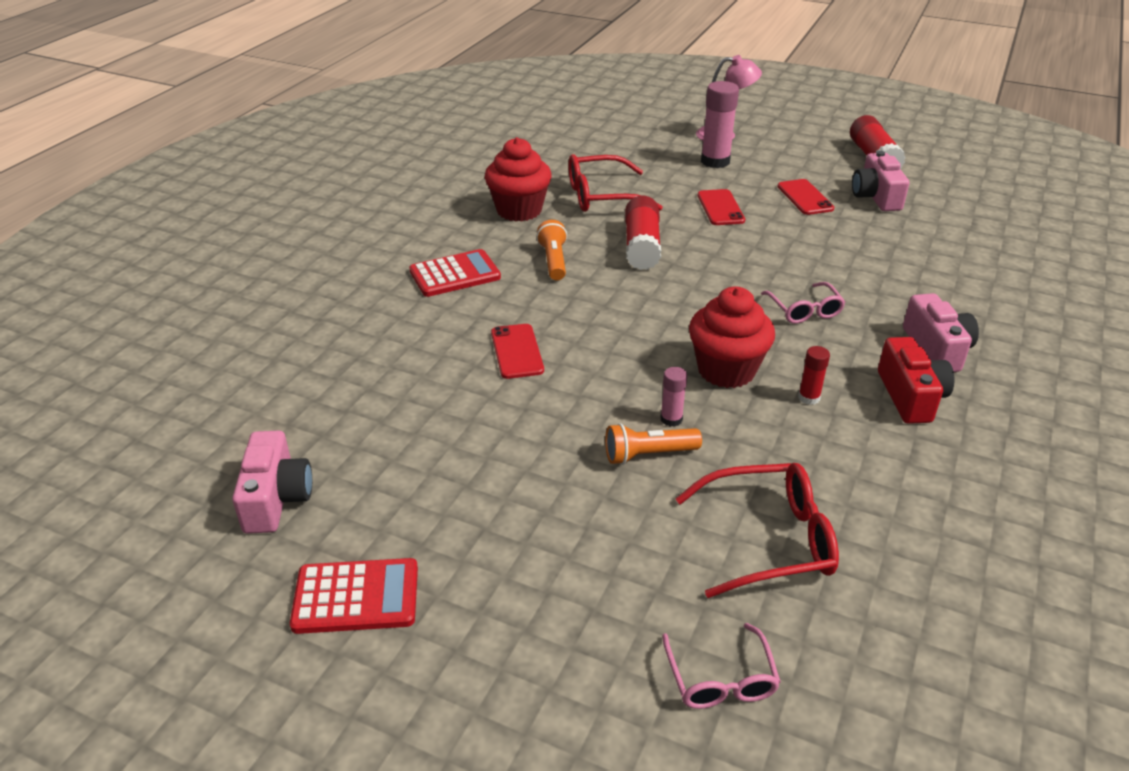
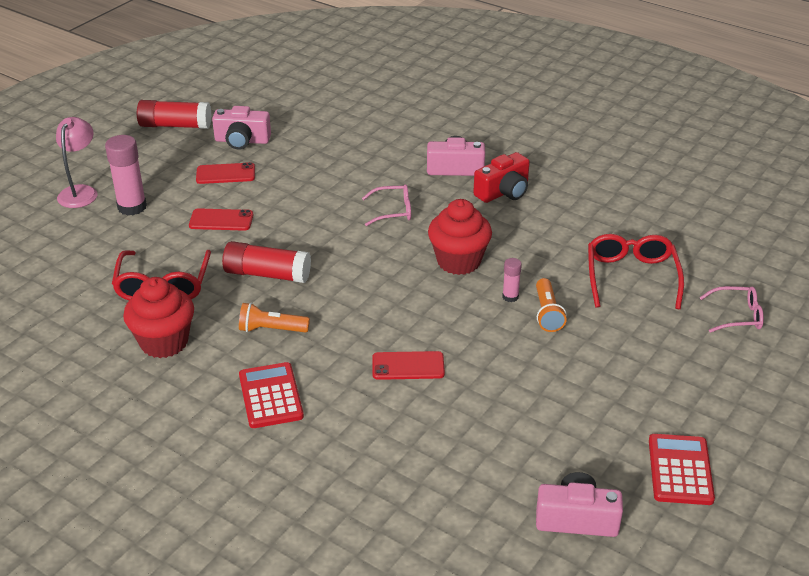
camera: 80 degrees left, 0 degrees up
(809, 397) = (497, 232): red glue stick -> none
(910, 396) = (503, 192): red camera -> red camera turned 135 degrees clockwise

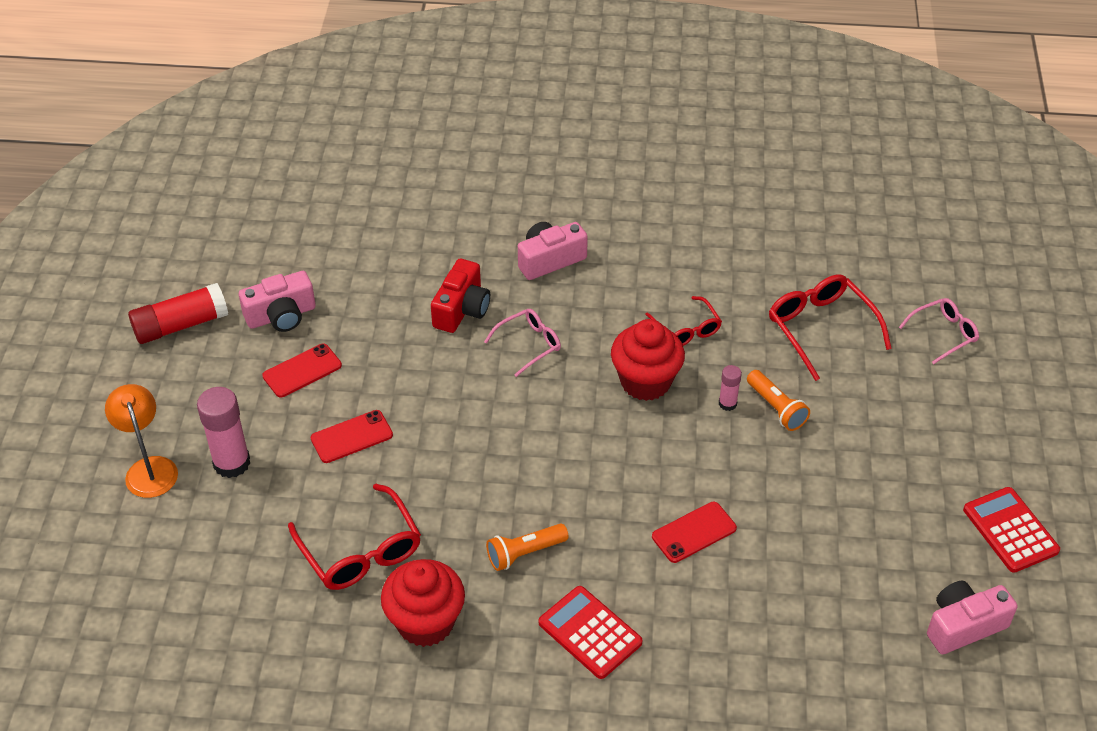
camera: 30 degrees left, 10 degrees up
(80, 192) = (149, 468): pink lamp -> orange lamp
(267, 274) = (463, 486): red glue stick -> none
(503, 192) = (623, 271): red camera -> red camera (462, 309)
(520, 241) = (686, 329): none -> red glasses

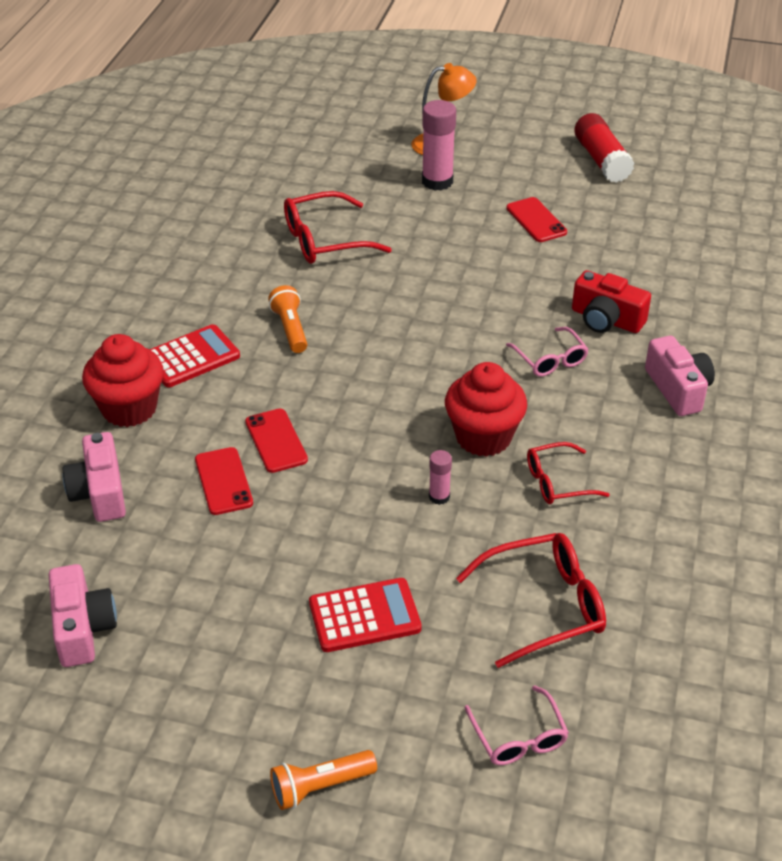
camera: 100 degrees right, 5 degrees down
(281, 315) = (608, 212): pink camera -> pink camera (100, 492)
(351, 437) = (451, 243): red phone -> red phone (223, 481)
(425, 622) = (240, 268): red cupcake -> red cupcake (129, 408)
(776, 408) = (423, 536): orange flashlight -> orange flashlight (319, 787)
(1010, 530) = (187, 712): red calculator -> red calculator (364, 616)

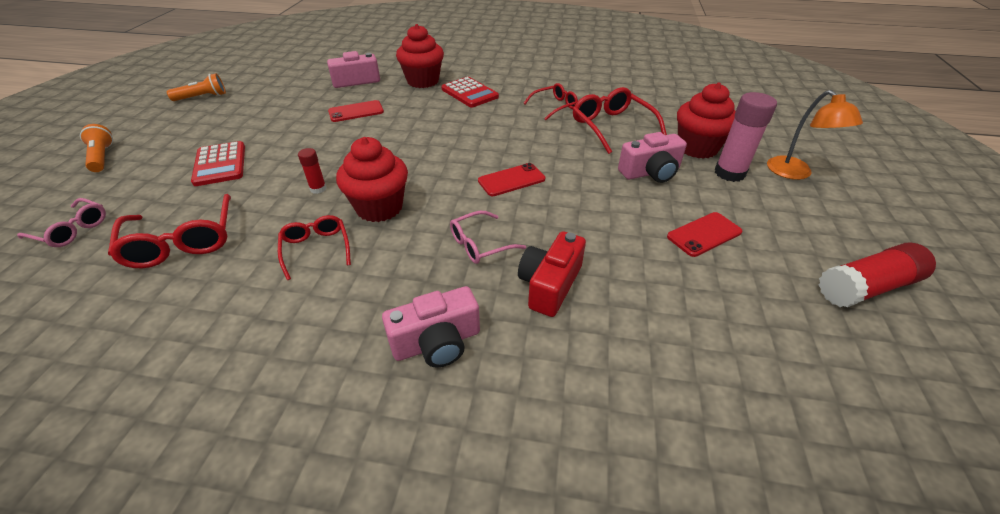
camera: 85 degrees right, 0 degrees up
(83, 628) = (260, 87): pink camera -> pink camera (650, 172)
(258, 279) = (554, 106): none -> red glasses
(276, 441) = (389, 124): red phone -> red phone (511, 180)
(290, 329) = (503, 121): orange flashlight -> orange flashlight (202, 97)
(385, 190) = (697, 148): none -> red cupcake
(439, 496) = (318, 189): pink glue stick -> red glue stick
(518, 737) = (72, 230): pink glasses -> pink glasses turned 135 degrees counterclockwise

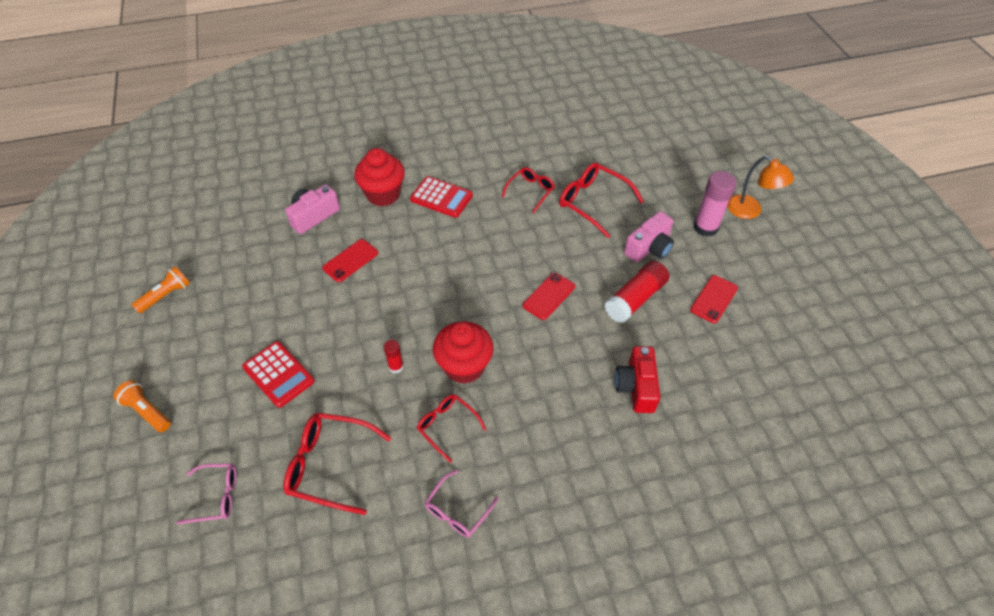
camera: 25 degrees left, 10 degrees up
(182, 241) = (330, 465): red glasses -> red glasses turned 150 degrees clockwise
(437, 342) = (592, 464): pink camera -> none
(480, 244) = (567, 371): pink glasses -> pink glasses (457, 510)
(697, 148) = (671, 206): red cupcake -> none
(866, 287) = (825, 307): red glue stick -> red glue stick (635, 299)

